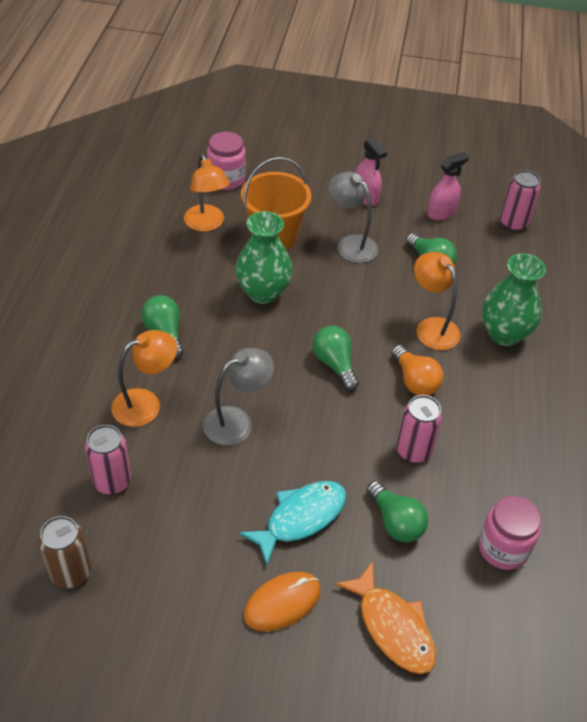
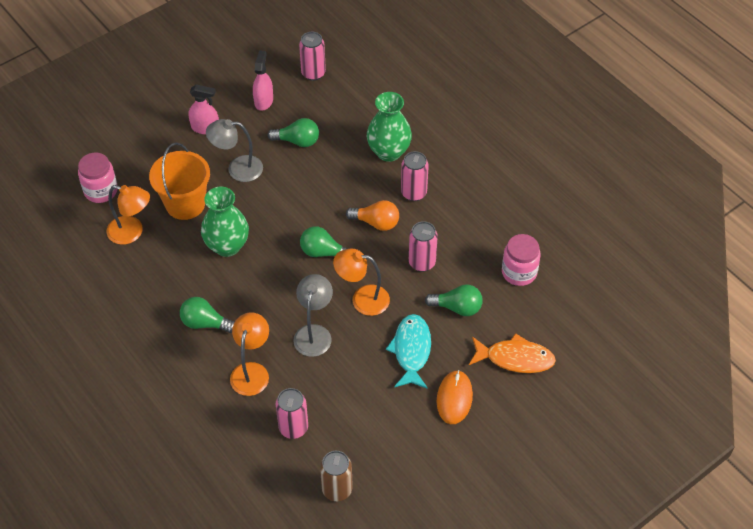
camera: 45 degrees left, 5 degrees up
(432, 327) = (347, 182): orange lamp -> orange lamp (362, 299)
(484, 386) = (413, 193): none -> pink can

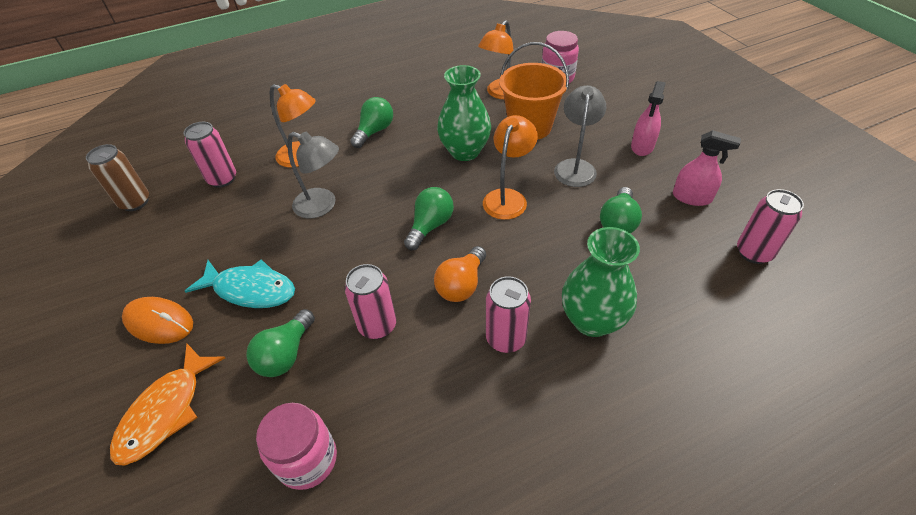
camera: 105 degrees right, 5 degrees down
(362, 299) = (348, 253): orange lamp -> orange lamp (508, 197)

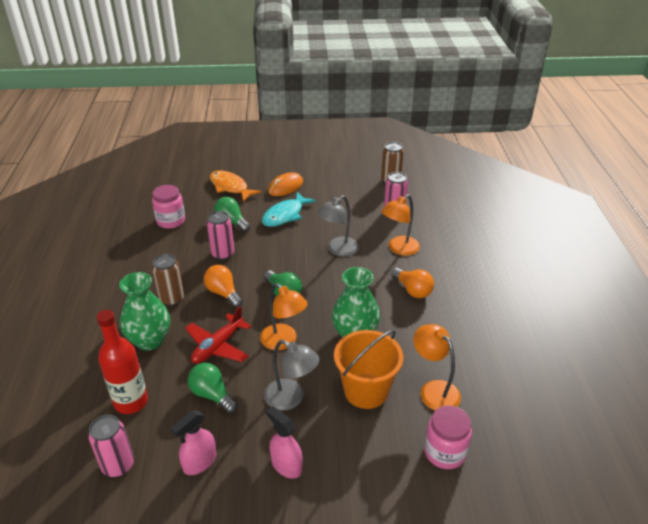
camera: 110 degrees right, 10 degrees down
(374, 131) = (413, 290): green light bulb -> orange light bulb
(506, 338) = (172, 299): pink can -> brown can
(552, 248) = (218, 346): none -> red plane
(685, 285) = (131, 402): none -> red bottle

